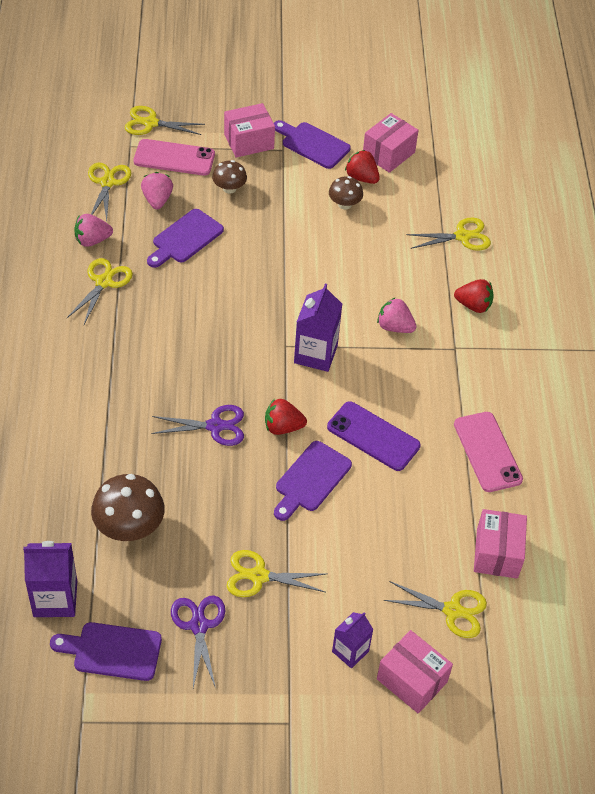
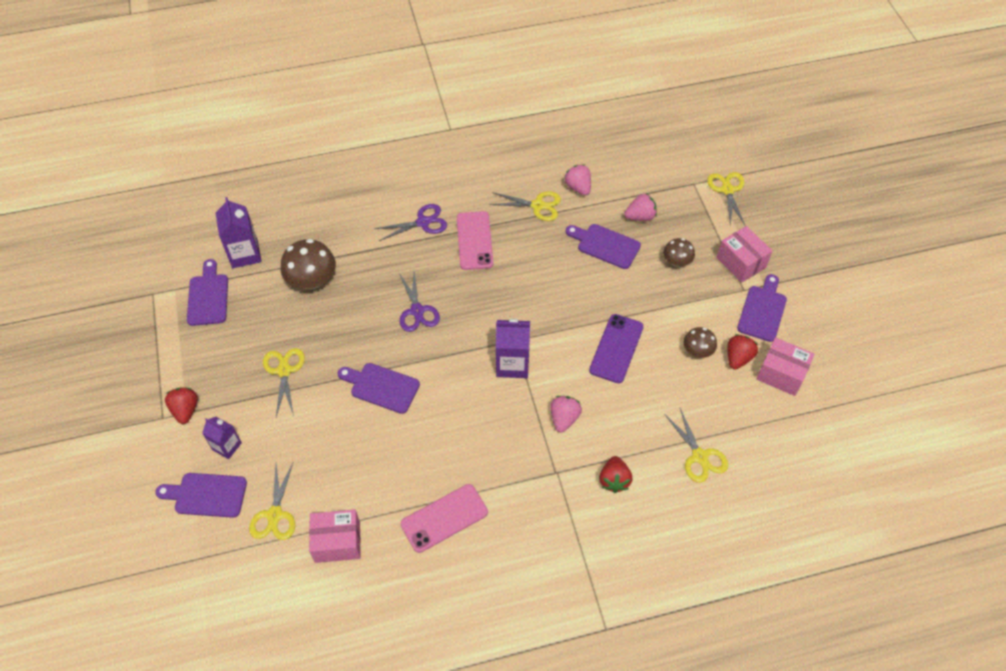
camera: 80 degrees right, 5 degrees up
(107, 183) = (644, 180): yellow scissors -> none
(174, 158) = (694, 216): pink phone -> pink phone (474, 241)
(199, 626) = (235, 342): purple scissors -> purple scissors (423, 222)
(283, 427) = (428, 356): red strawberry -> red strawberry (185, 410)
(373, 436) = (437, 424): purple phone -> purple phone (616, 348)
(412, 680) = (206, 495): pink box -> purple cutting board

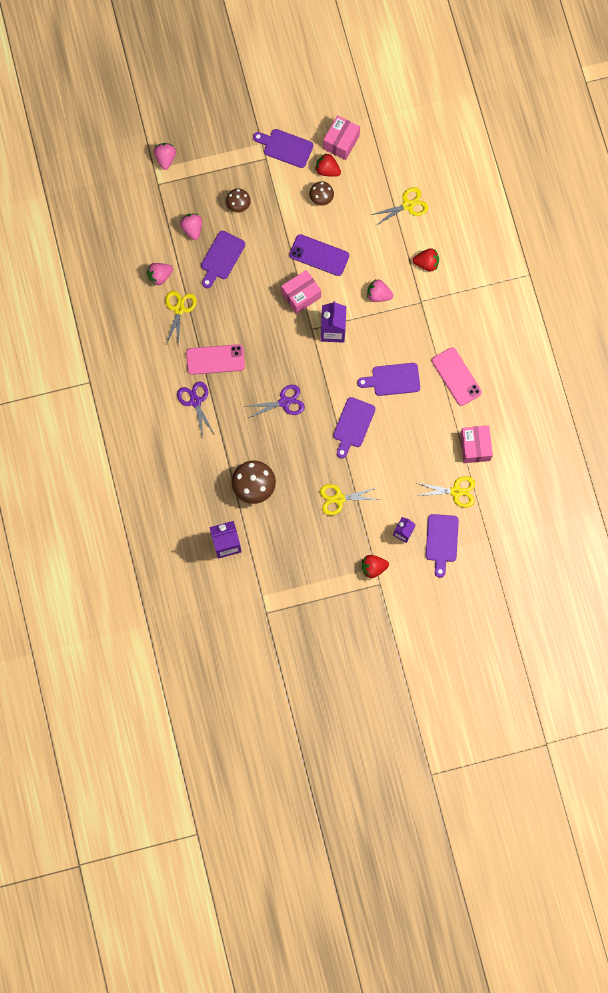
camera: 90 degrees left, 20 degrees up
(208, 297) = (269, 567): purple cutting board -> purple cutting board (393, 379)
(727, 190) = (165, 158): yellow scissors -> pink strawberry
(741, 262) = (240, 157): pink box -> pink box (301, 295)

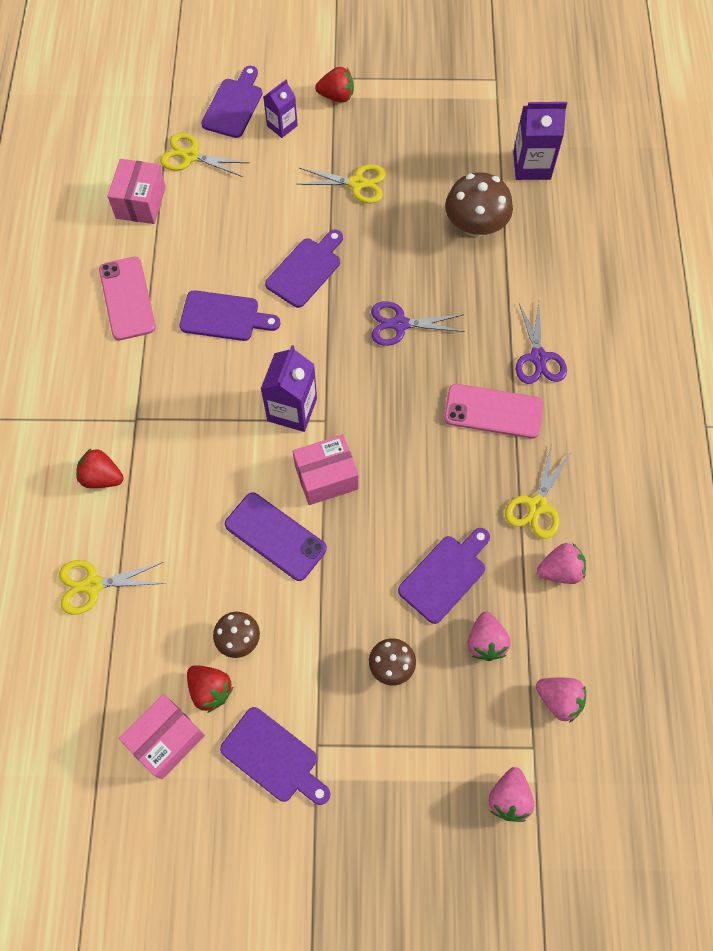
camera: 165 degrees left, 10 degrees down
(378, 295) = (199, 446): pink strawberry -> pink strawberry (558, 700)

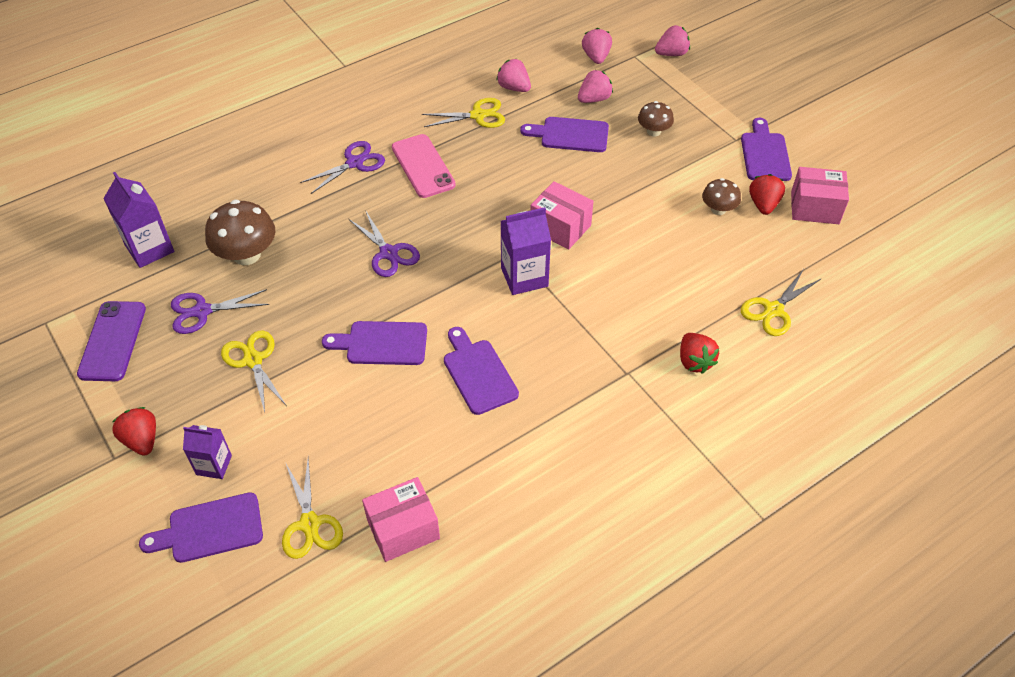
camera: 125 degrees left, 15 degrees down
(93, 585) = (773, 310): yellow scissors -> yellow scissors turned 90 degrees clockwise
(127, 298) = (521, 461): pink phone -> none
(275, 536) = (631, 230): purple phone -> purple phone (113, 341)
(433, 172) = (202, 311): none -> purple scissors

